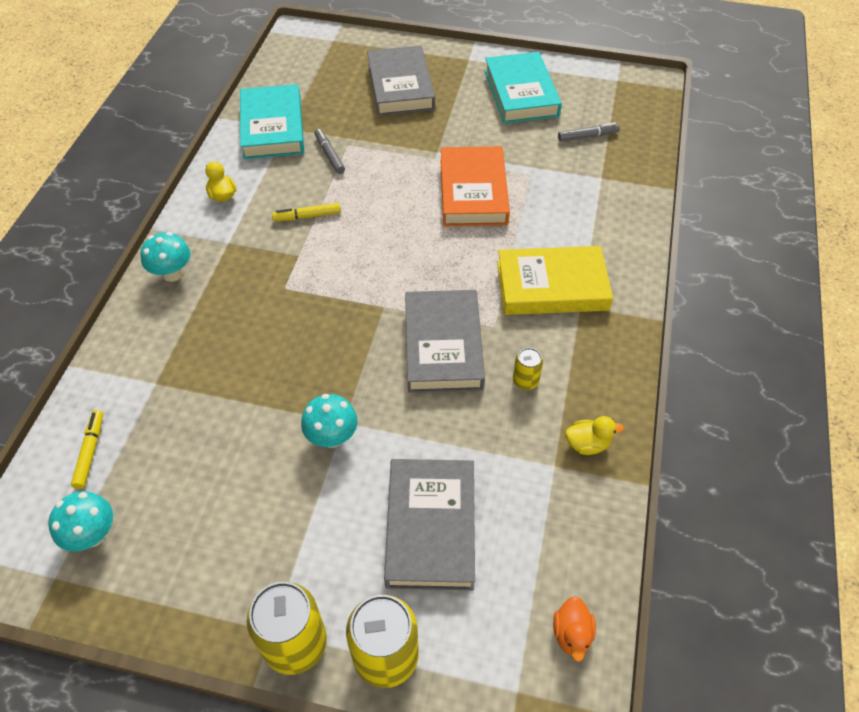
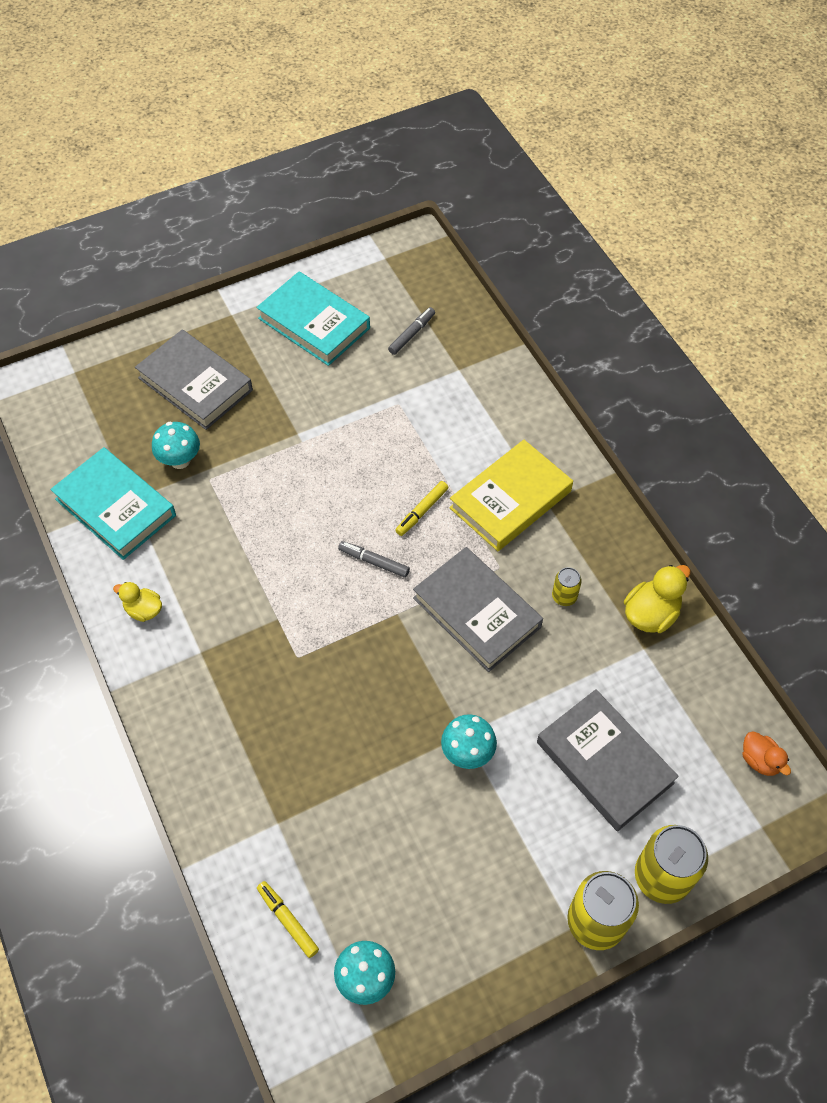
camera: 40 degrees left, 5 degrees up
(172, 273) = (181, 717): turquoise mushroom -> turquoise mushroom (180, 460)
(308, 216) = (246, 576): yellow marker -> yellow marker (422, 511)
(329, 155) = (202, 501): grey marker -> grey marker (374, 562)
(473, 191) = (367, 453): orange book -> none
(587, 444) = (650, 614): yellow duck -> yellow duck, size x1.56

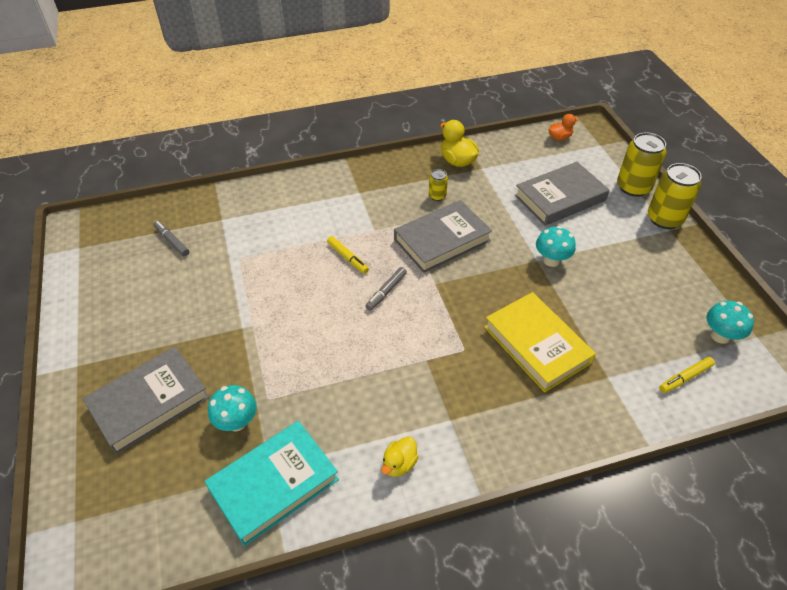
camera: 80 degrees left, 10 degrees down
(314, 323) = (124, 303): turquoise book -> none
(510, 500) = (352, 209): yellow book -> yellow book (537, 344)

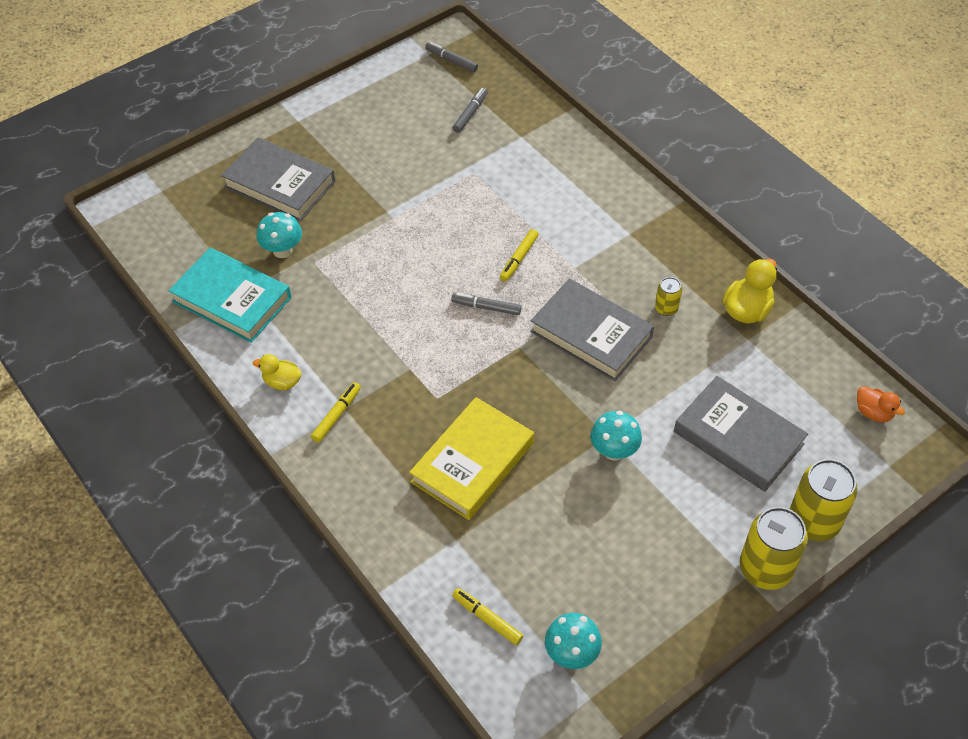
camera: 70 degrees right, 5 degrees up
(101, 235) = (452, 61): none -> grey marker
(455, 428) = (336, 415): none -> yellow marker

